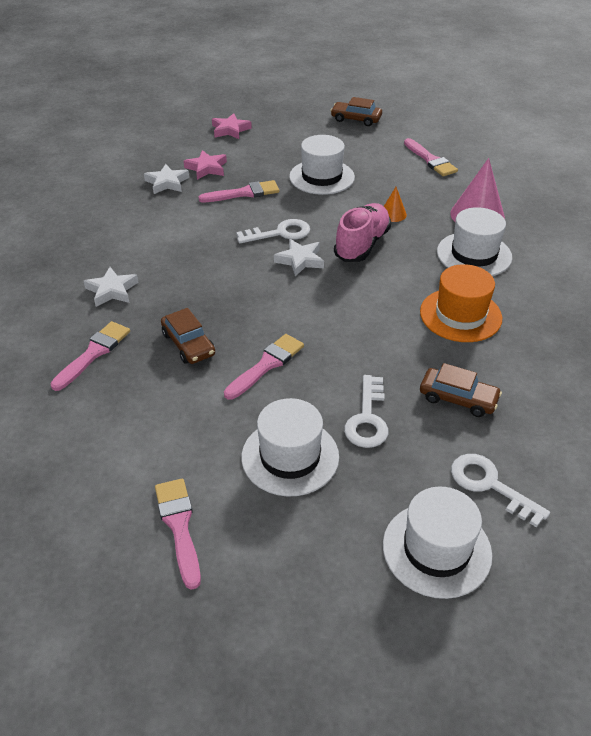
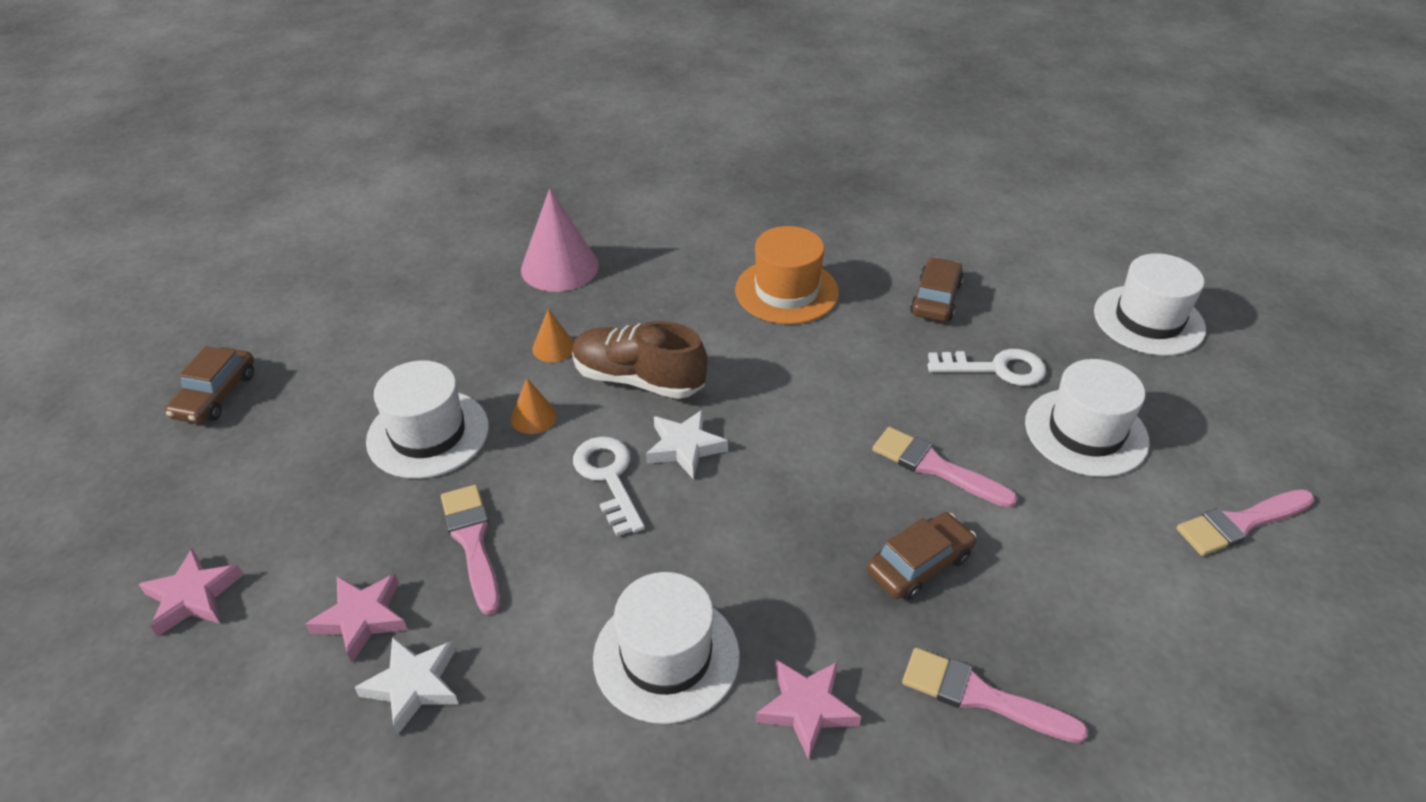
camera: 95 degrees left, 0 degrees up
(112, 290) = (807, 708): white star -> pink star
(331, 208) = (533, 417): none -> orange cone
(362, 245) = (638, 379): pink shoe -> brown shoe
(430, 160) = (394, 306): pink brush -> none
(474, 254) = (655, 274): white hat -> white hat (666, 656)
(490, 485) = (1050, 283): white key -> none

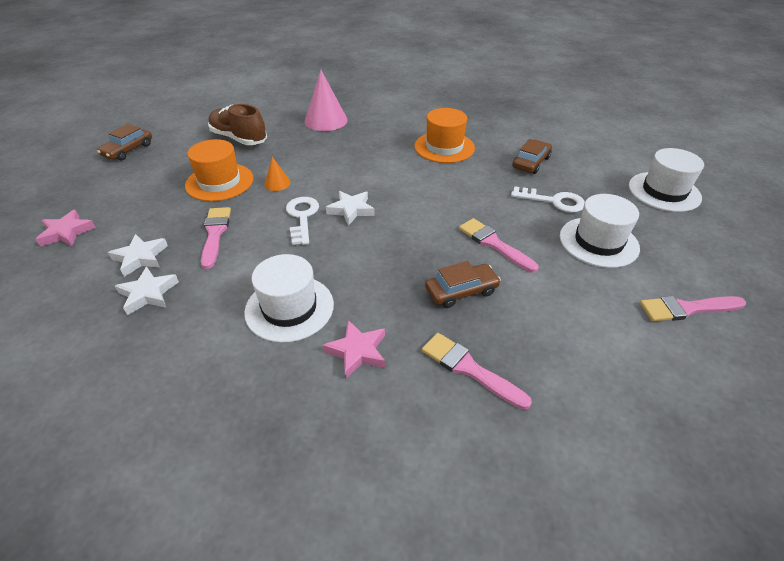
camera: 15 degrees right, 0 degrees up
(362, 618) = (140, 258): pink star -> white star
(428, 434) = (219, 182): white hat -> orange hat
(553, 347) = (304, 154): orange cone -> none
(638, 379) = (341, 175): brown shoe -> brown shoe (239, 138)

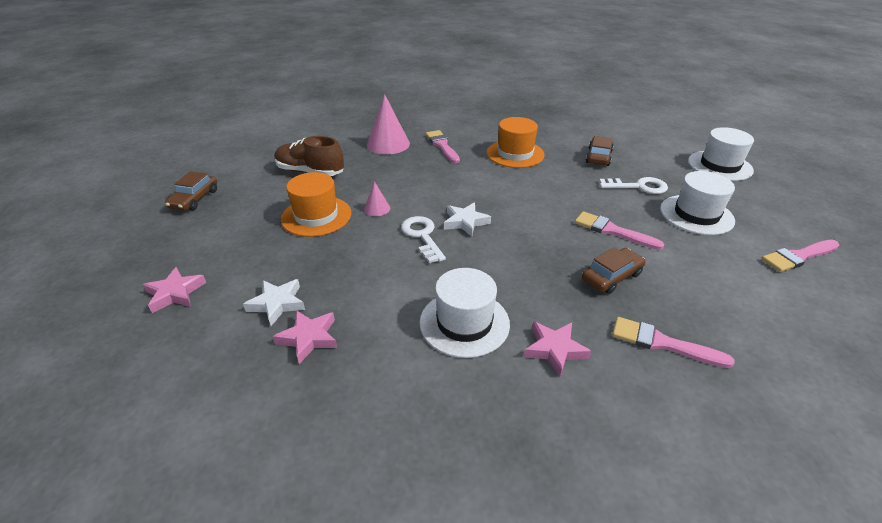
camera: 15 degrees left, 5 degrees down
(148, 294) = (309, 338): white star -> pink star
(215, 233) = (343, 266): pink brush -> pink brush (442, 145)
(277, 183) = (377, 208): orange cone -> pink cone

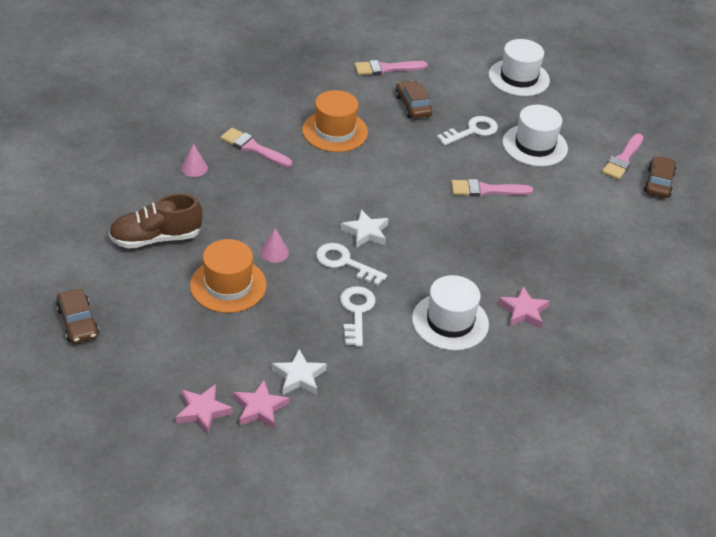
camera: 40 degrees left, 5 degrees up
(309, 338) = (355, 388): pink star -> pink star (260, 408)
(387, 276) = (356, 312): none -> white key
(388, 144) = (194, 168): pink cone -> pink cone, size x0.50
(611, 277) = (516, 235): brown car -> brown car (658, 183)
(662, 343) = (582, 273): pink brush -> pink brush (386, 68)

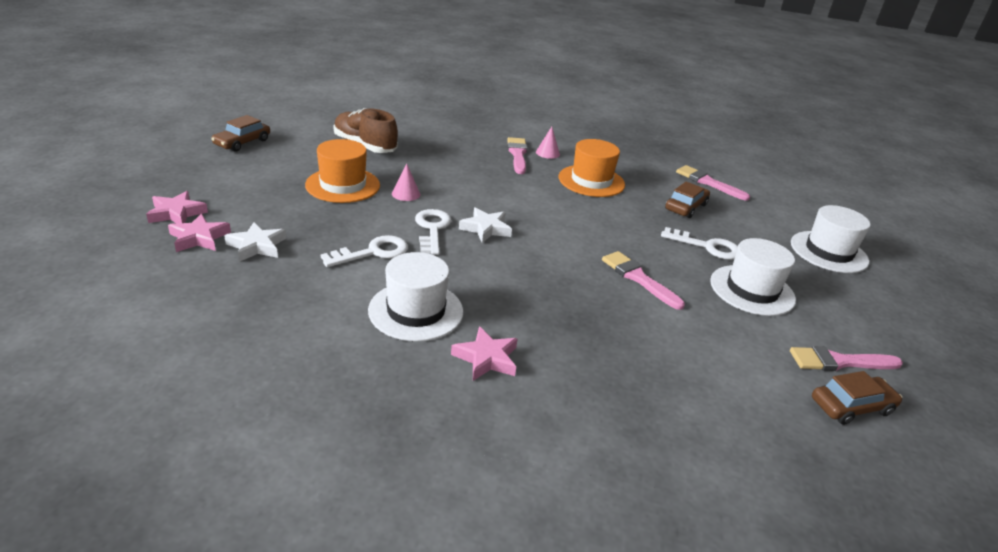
camera: 55 degrees right, 10 degrees down
(194, 168) = (461, 139): pink cone -> pink cone (547, 153)

